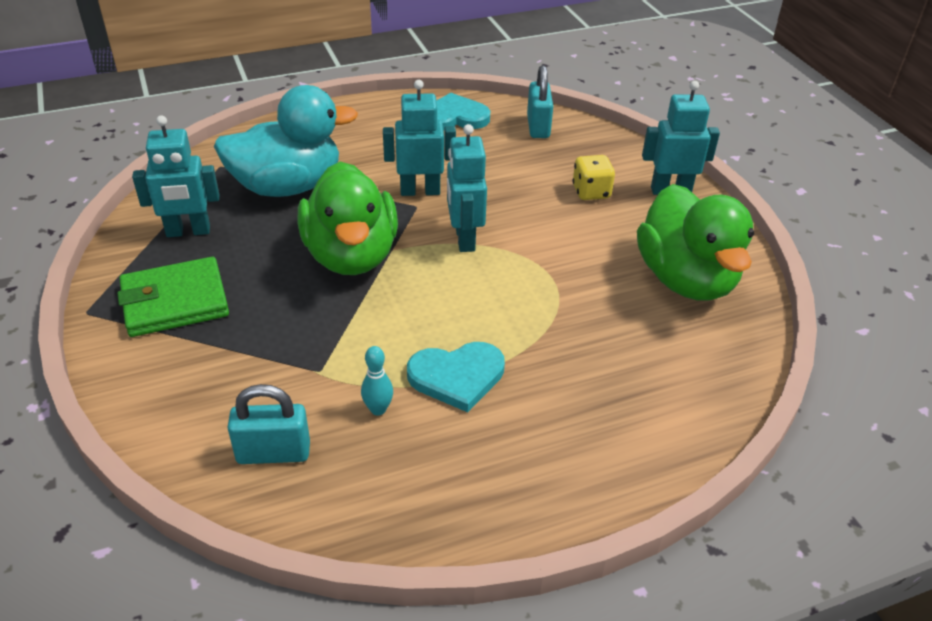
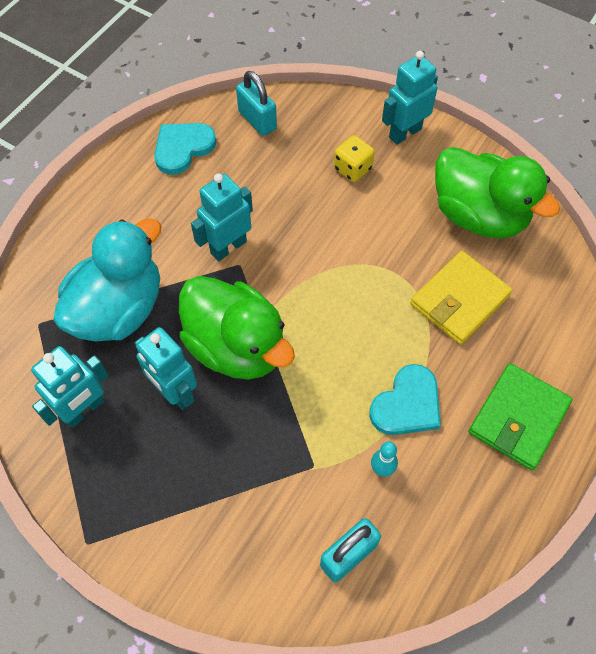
camera: 35 degrees left, 20 degrees up
(175, 302) = (147, 483): green wallet -> green wallet (518, 418)
(464, 239) = (303, 275): turquoise robot -> turquoise robot (175, 392)
(596, 329) = (459, 300): none -> yellow wallet

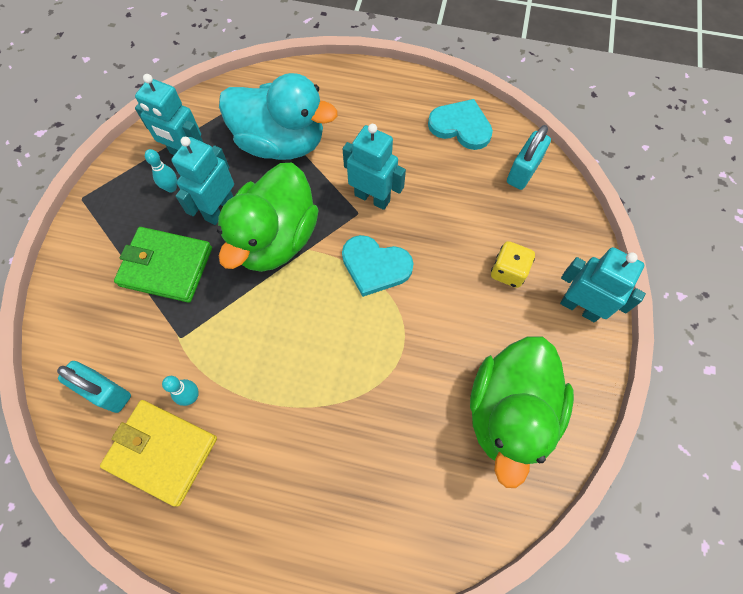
camera: 70 degrees right, 5 degrees up
(122, 436) = (171, 188): none -> turquoise bowling pin
(407, 404) = (262, 401): turquoise heart -> turquoise heart (375, 266)
(459, 300) = (395, 420): yellow wallet -> yellow wallet (162, 452)
(518, 418) = (278, 516): green wallet -> green wallet (166, 267)

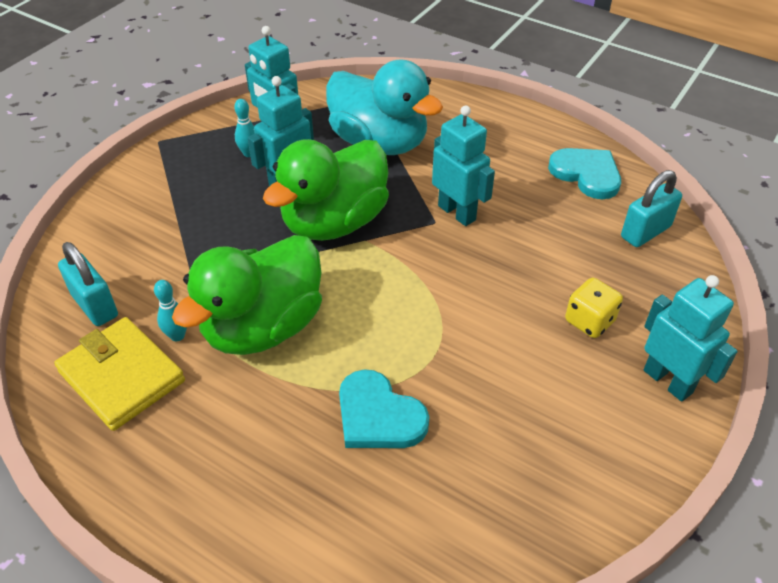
camera: 20 degrees right, 20 degrees down
(166, 267) = (210, 216): green wallet -> none
(375, 266) = (432, 274): turquoise heart -> turquoise heart (378, 415)
(509, 413) = (533, 463): green duck -> green duck (263, 327)

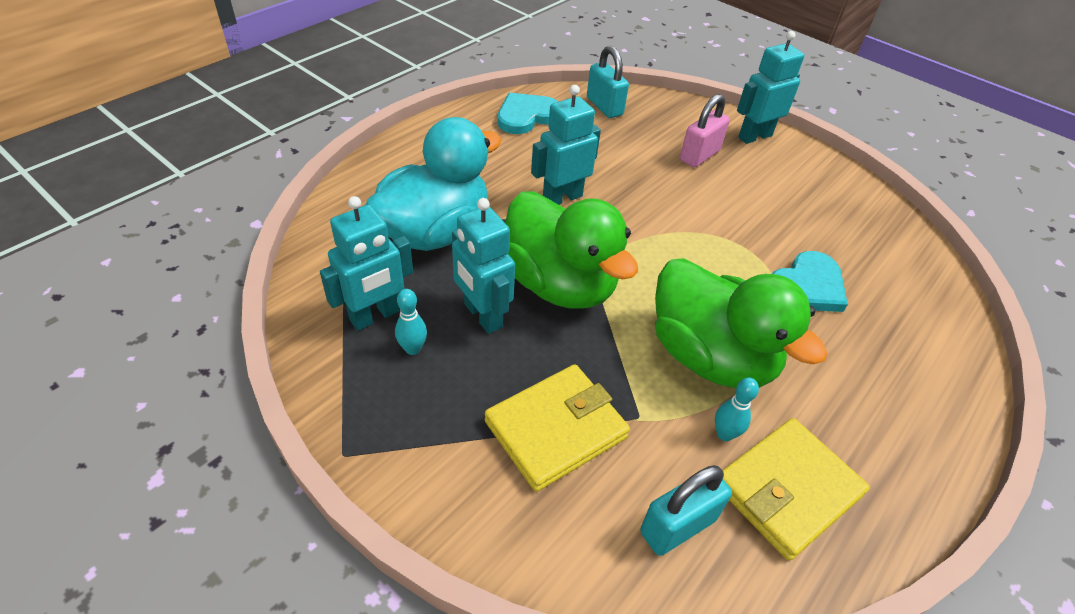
camera: 85 degrees left, 0 degrees up
(179, 234) = (556, 429): none -> yellow wallet
(589, 321) = (699, 155): yellow dice -> pink padlock

